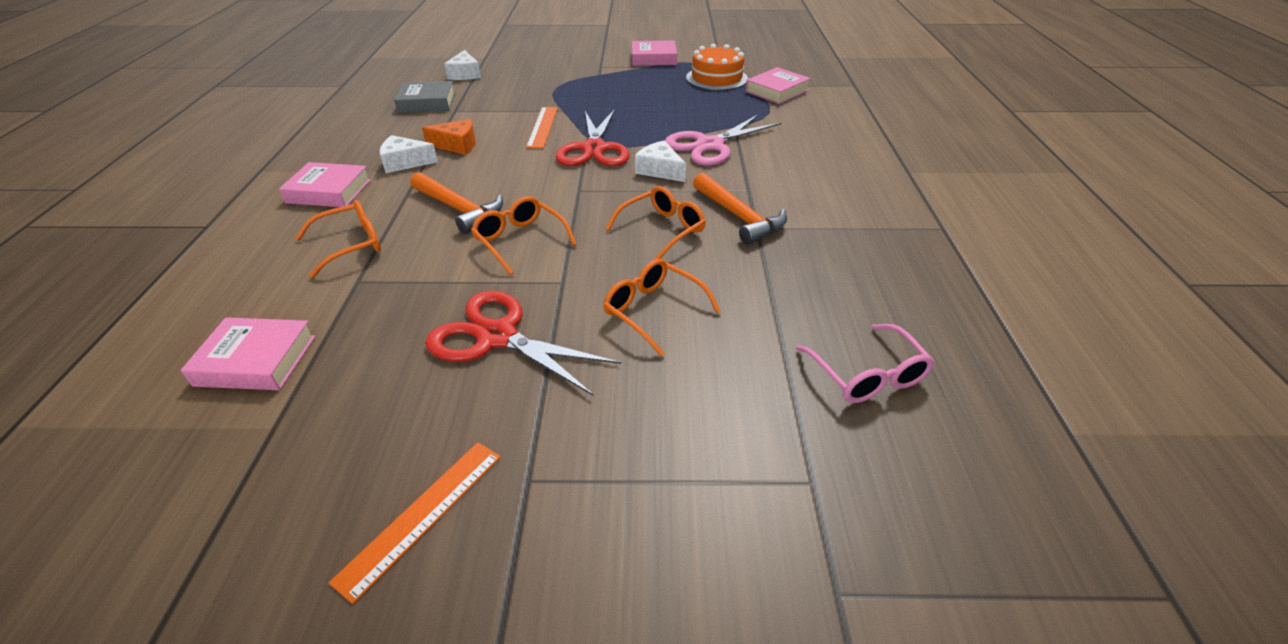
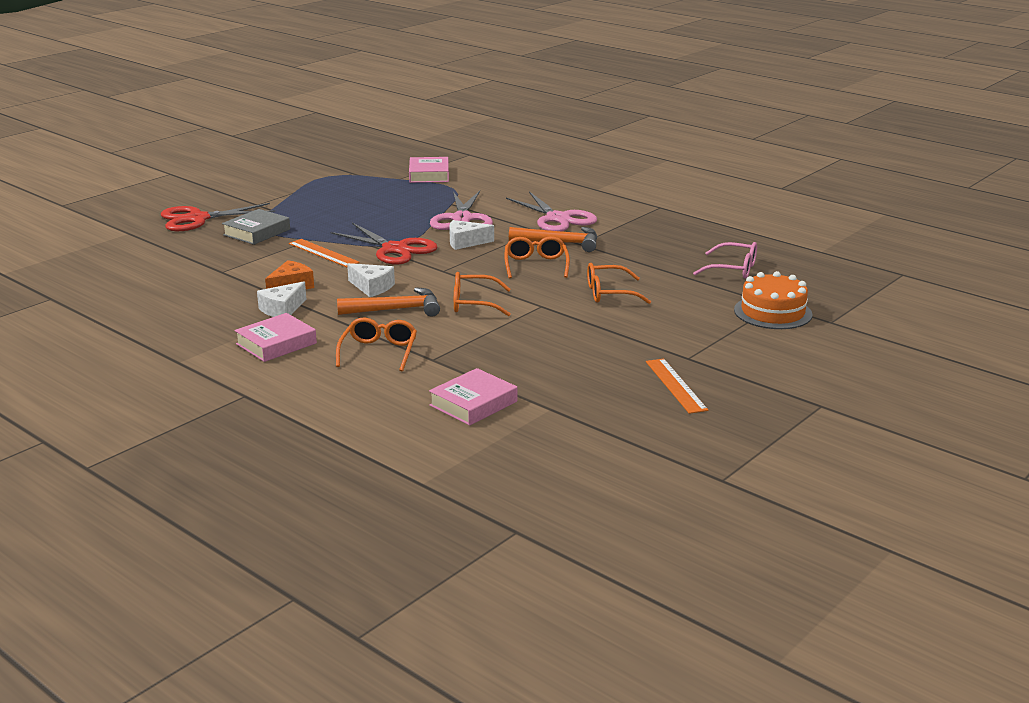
camera: 50 degrees left, 15 degrees down
(427, 102) = (179, 276): grey book -> grey book (257, 232)
(465, 74) = (150, 249): white cheese -> white cheese (372, 287)
(497, 337) = (565, 336): red scissors -> red scissors (198, 219)
(654, 58) = (285, 184): pink book -> none
(716, 78) = (368, 181): orange cake -> orange cake (772, 312)
(797, 187) = (557, 218): none -> pink scissors

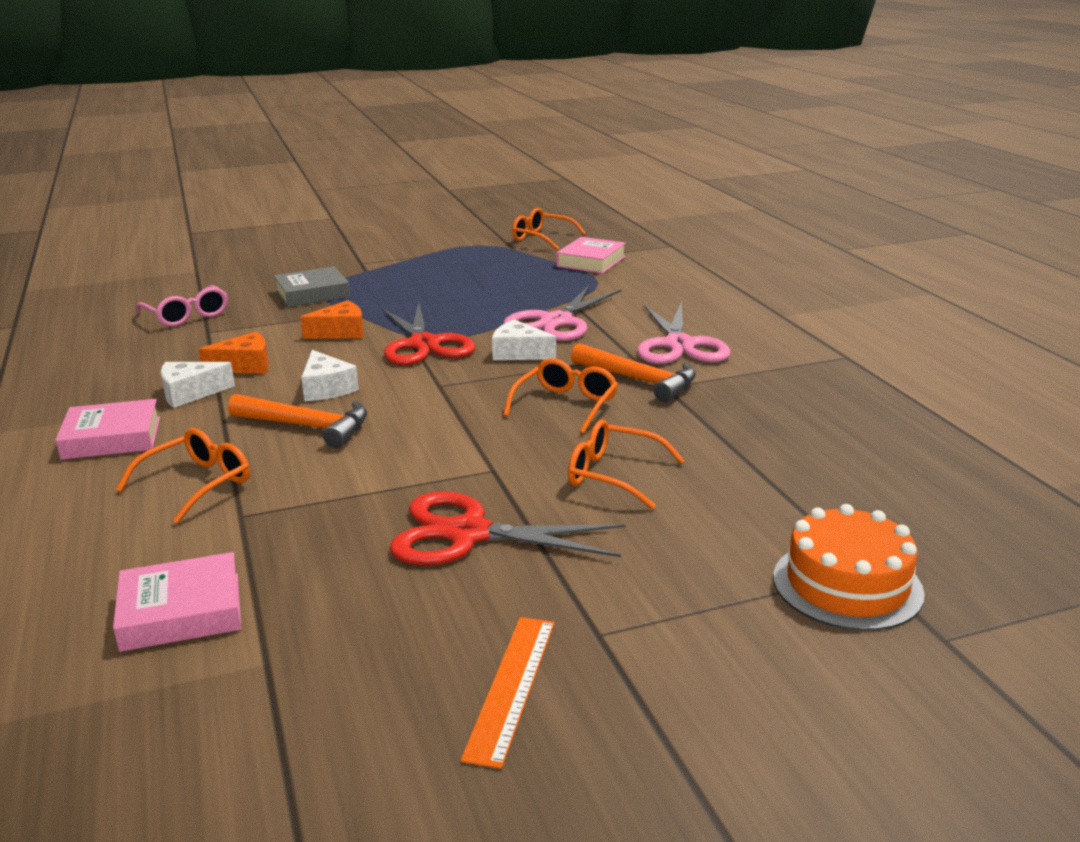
camera: 30 degrees right, 0 degrees up
(198, 219) = (281, 268): red scissors -> red scissors (468, 534)
(323, 253) = (340, 332): orange ruler -> orange cheese
(473, 303) = (410, 442): orange glasses -> orange glasses (541, 238)
(733, 269) = (858, 483): pink glasses -> pink glasses (187, 316)

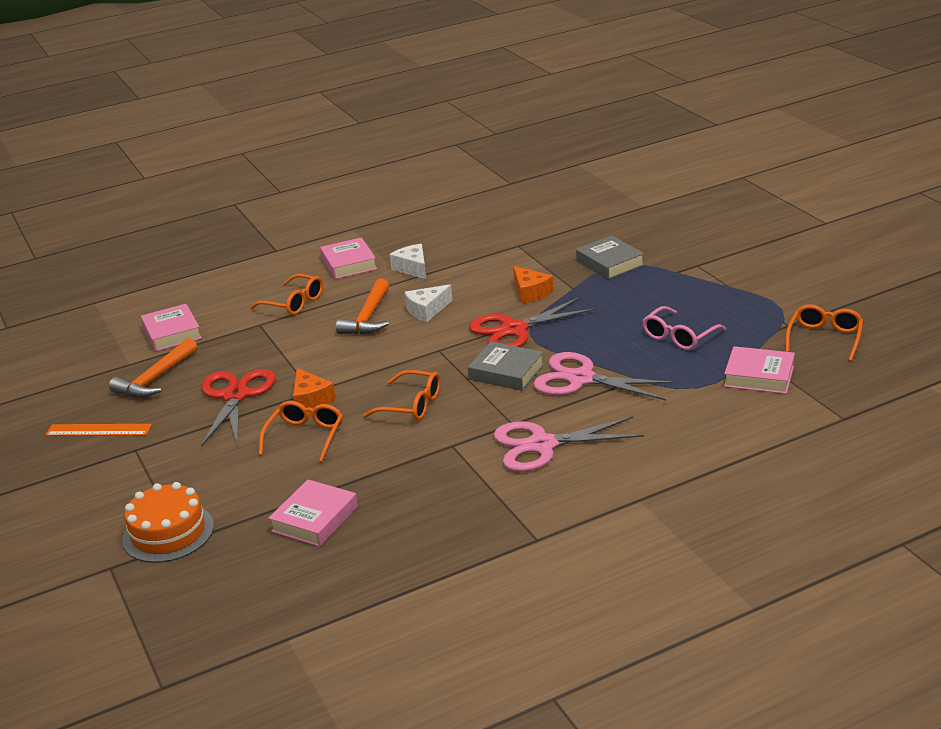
camera: 85 degrees right, 5 degrees up
(187, 316) = (546, 230): pink glasses -> pink glasses (679, 337)
(245, 366) = (459, 274): orange cheese -> orange cheese (311, 399)
(519, 353) = (506, 372): white cheese -> grey book
(639, 380) = (462, 432): orange hammer -> orange hammer (156, 378)
(811, 469) = (314, 519): none -> pink book

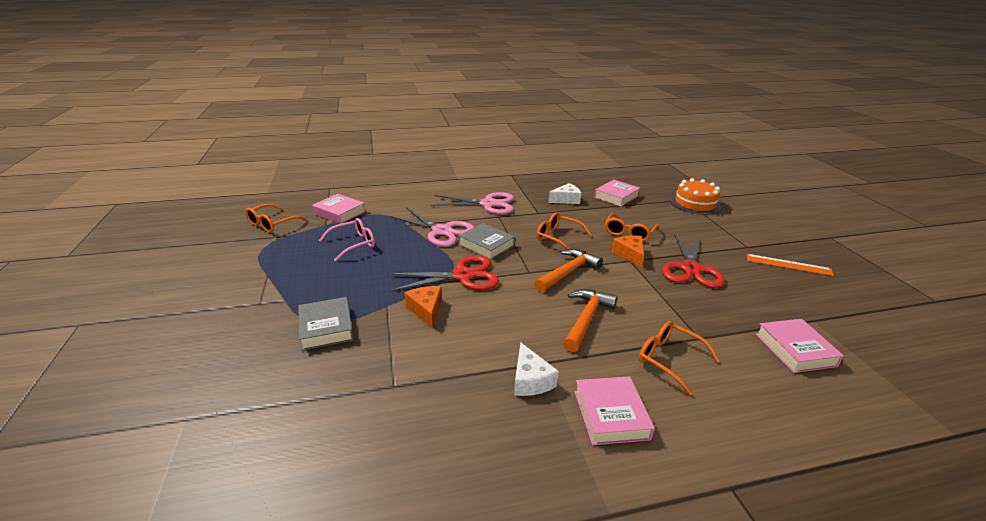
camera: 170 degrees left, 0 degrees up
(156, 378) = (773, 298): orange hammer -> orange hammer (568, 272)
(427, 310) = (529, 313): white cheese -> white cheese (566, 200)

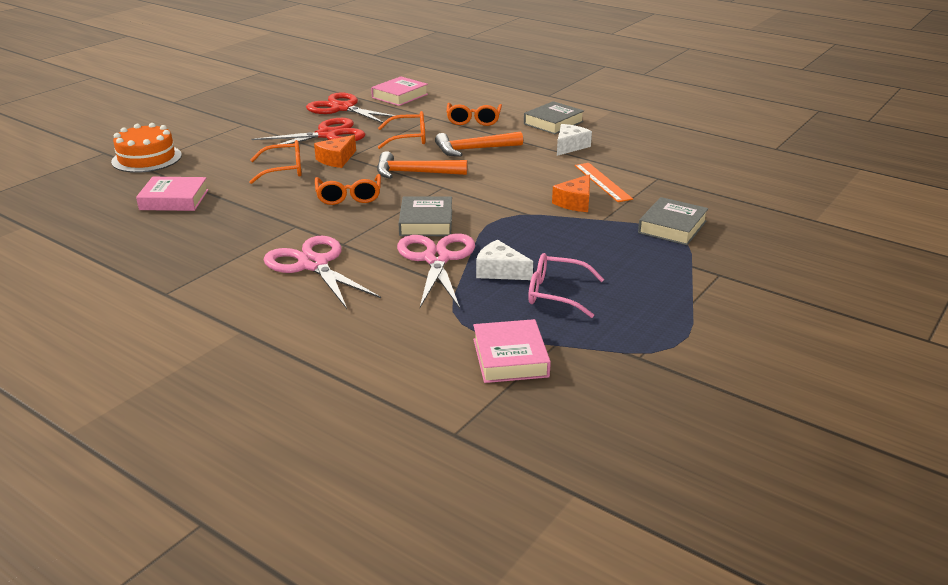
camera: 130 degrees left, 0 degrees up
(271, 224) = (630, 389): orange glasses -> orange glasses (409, 138)
(462, 276) = (501, 210): red scissors -> red scissors (343, 108)
(566, 200) = (227, 223): white cheese -> white cheese (500, 271)
(610, 415) = (553, 123): pink book -> grey book
(788, 265) = (263, 108): orange ruler -> orange ruler (602, 182)

